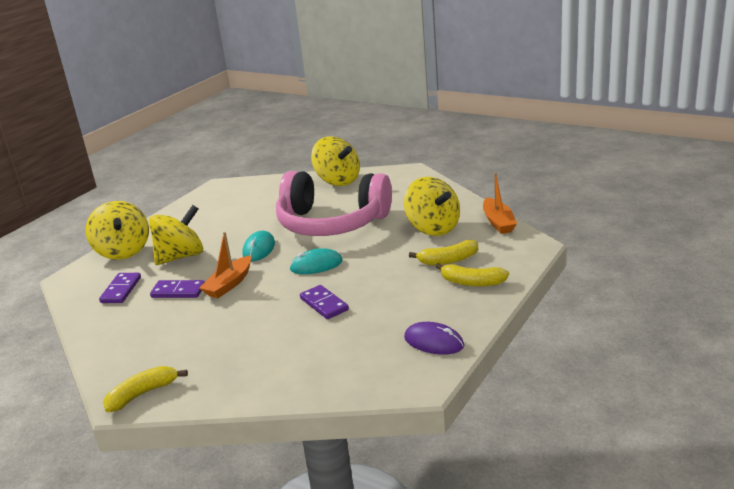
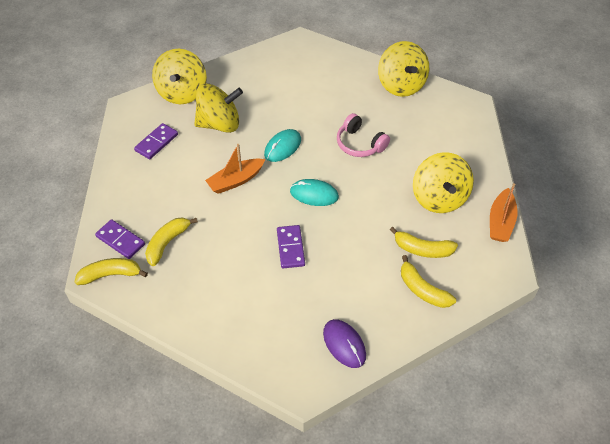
camera: 25 degrees right, 25 degrees up
(178, 291) = (195, 168): purple domino -> purple domino (120, 240)
(190, 348) = (167, 243): none -> yellow banana
(332, 223) = (360, 144): pink headphones -> pink headphones, size x0.46

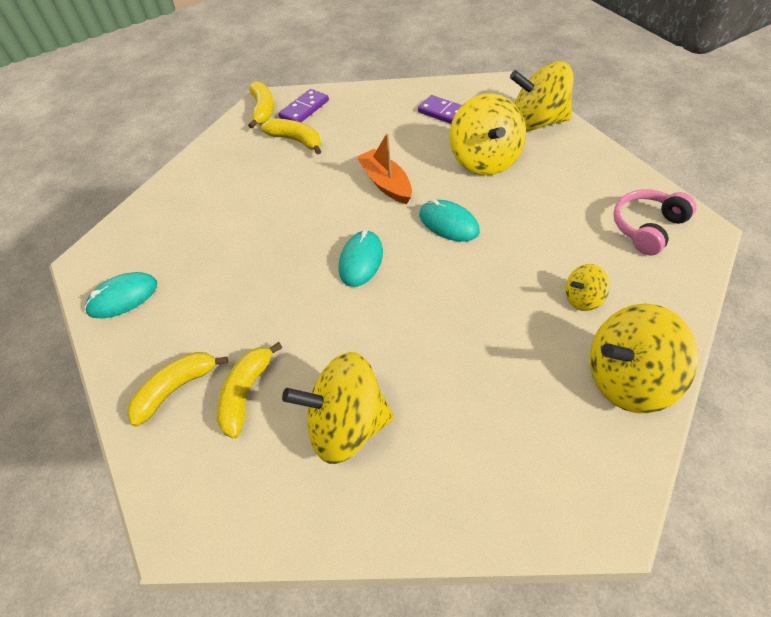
camera: 95 degrees right, 0 degrees up
(290, 248) = (274, 241): purple domino -> none
(344, 344) = (123, 297): purple mouse -> turquoise mouse
(349, 93) = (583, 298): none -> yellow spinning top
(360, 144) = (464, 313): pink headphones -> pink headphones (647, 227)
(500, 222) = (285, 529): orange boat -> none

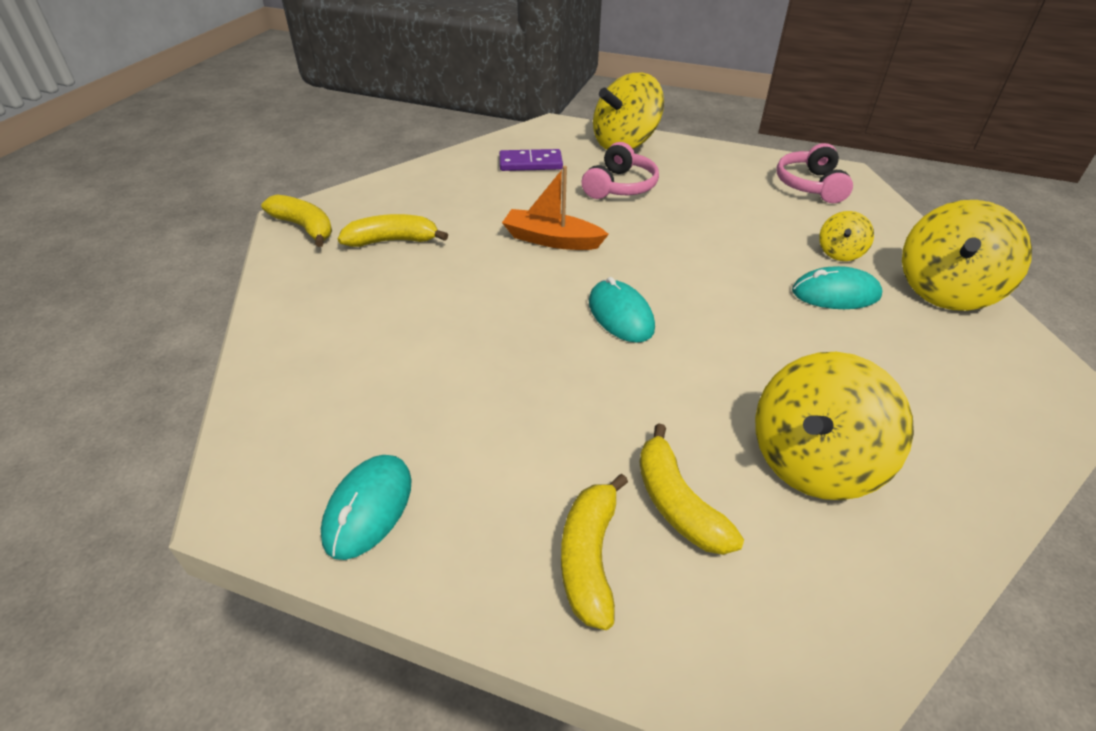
camera: 45 degrees left, 10 degrees down
(304, 109) = (361, 209): purple domino -> none
(448, 223) = (658, 247): turquoise mouse -> turquoise mouse (835, 293)
(485, 160) = (620, 186): yellow spinning top -> pink headphones

